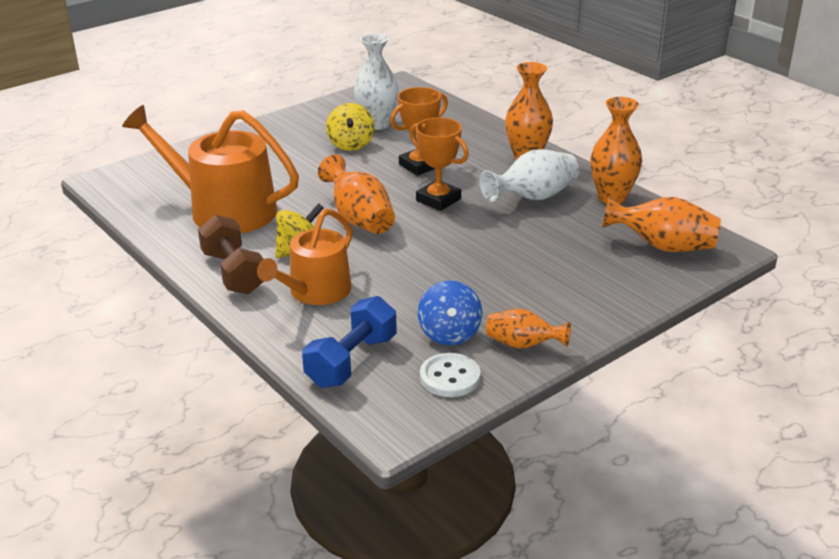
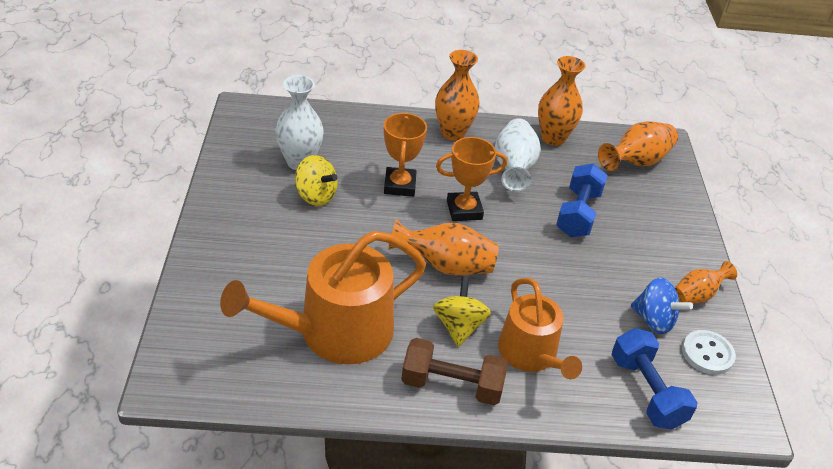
camera: 55 degrees left, 10 degrees up
(528, 247) = (578, 214): none -> blue dumbbell

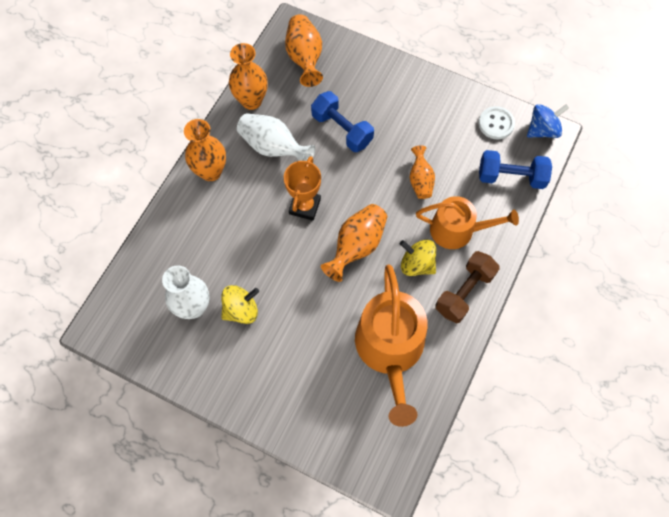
camera: 60 degrees left, 25 degrees up
(399, 185) = (257, 241): orange trophy -> none
(654, 320) = (458, 138): blue spinning top -> blue spinning top (542, 130)
(696, 295) = (447, 99): orange vase -> orange vase (420, 180)

